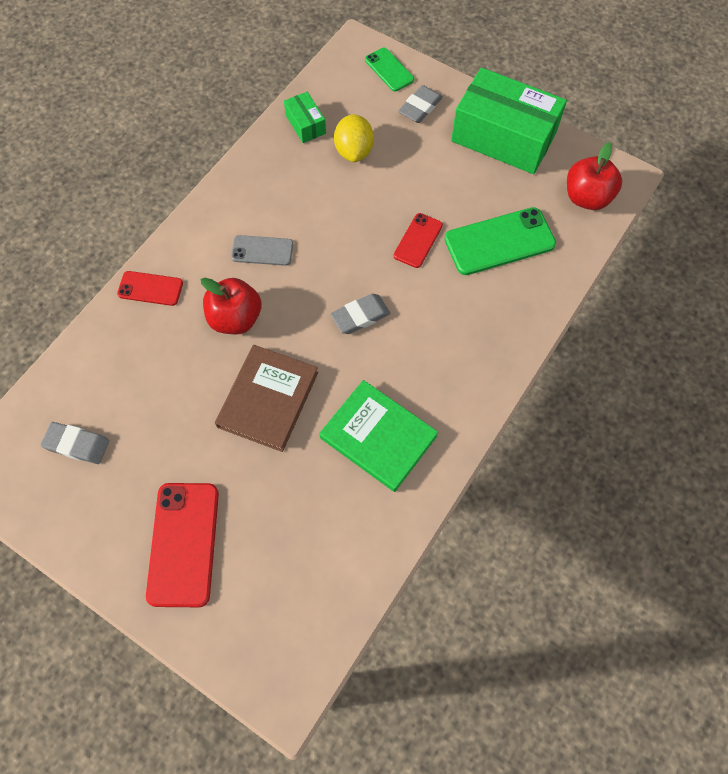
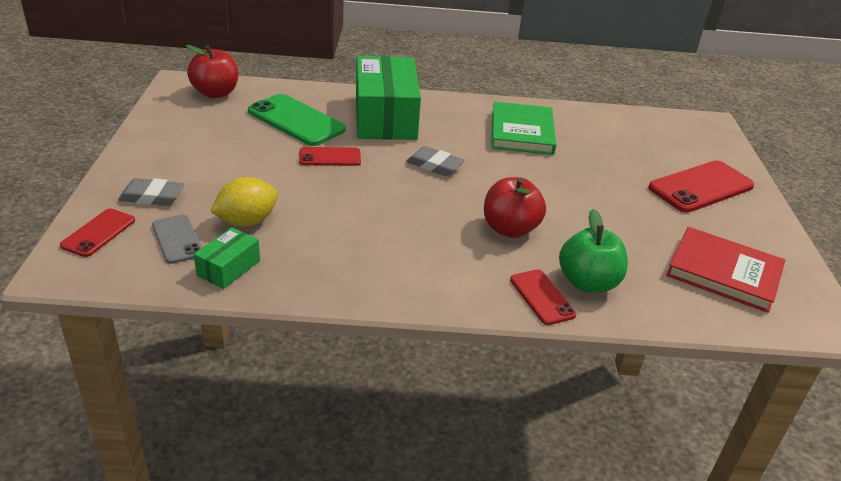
camera: 125 degrees left, 30 degrees down
(77, 444) = (724, 273): grey eraser -> red book
(141, 330) = (588, 283): none -> green apple
(262, 250) = (424, 239): grey phone -> grey phone (177, 239)
(268, 399) = (556, 187): brown book -> none
(389, 70) = (98, 233): green phone -> red phone
(503, 137) = (167, 141): green box -> green box (385, 117)

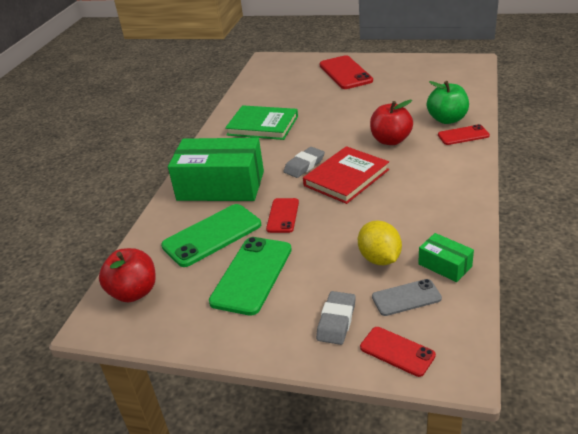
camera: 70 degrees left, 0 degrees up
(230, 147) = (252, 275): none -> green phone
(724, 273) = (433, 79): red book -> red book (346, 177)

